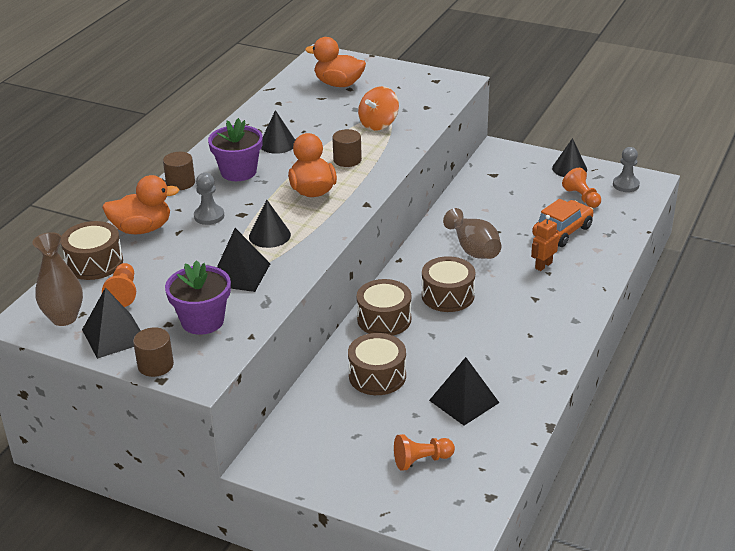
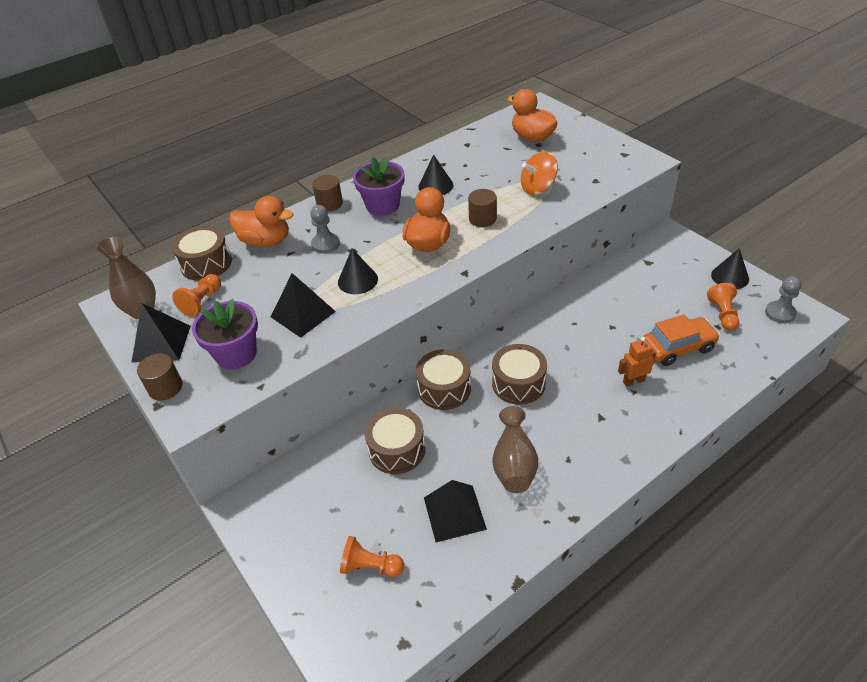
camera: 30 degrees right, 10 degrees up
(473, 249) = (576, 339): brown vase -> brown vase (514, 464)

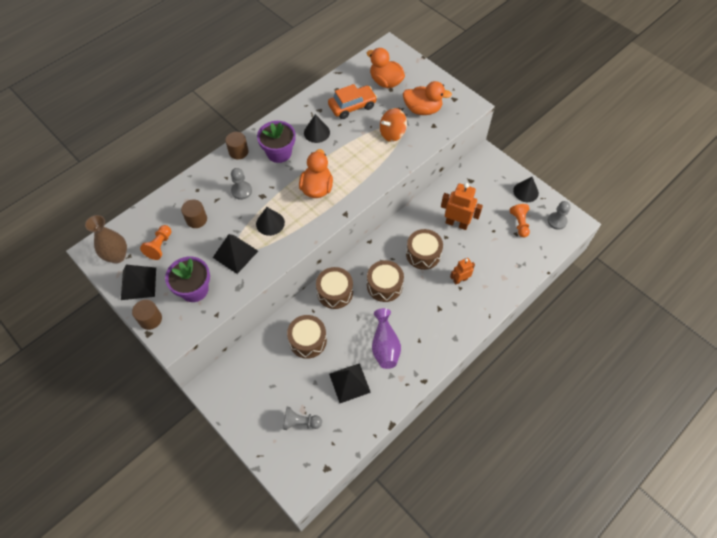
camera: 10 degrees left, 15 degrees up
(206, 263) = (155, 211): brown drum -> brown drum (423, 254)
(266, 241) = (196, 189): orange duck -> orange duck (422, 109)
(370, 566) = (300, 422): orange pawn -> grey pawn
(482, 219) = (354, 164): brown cylinder -> brown cylinder (196, 219)
(514, 464) = (385, 346): brown vase -> purple vase
(628, 311) = (456, 223): none -> orange robot
(677, 347) = (489, 252): orange car -> orange car (352, 106)

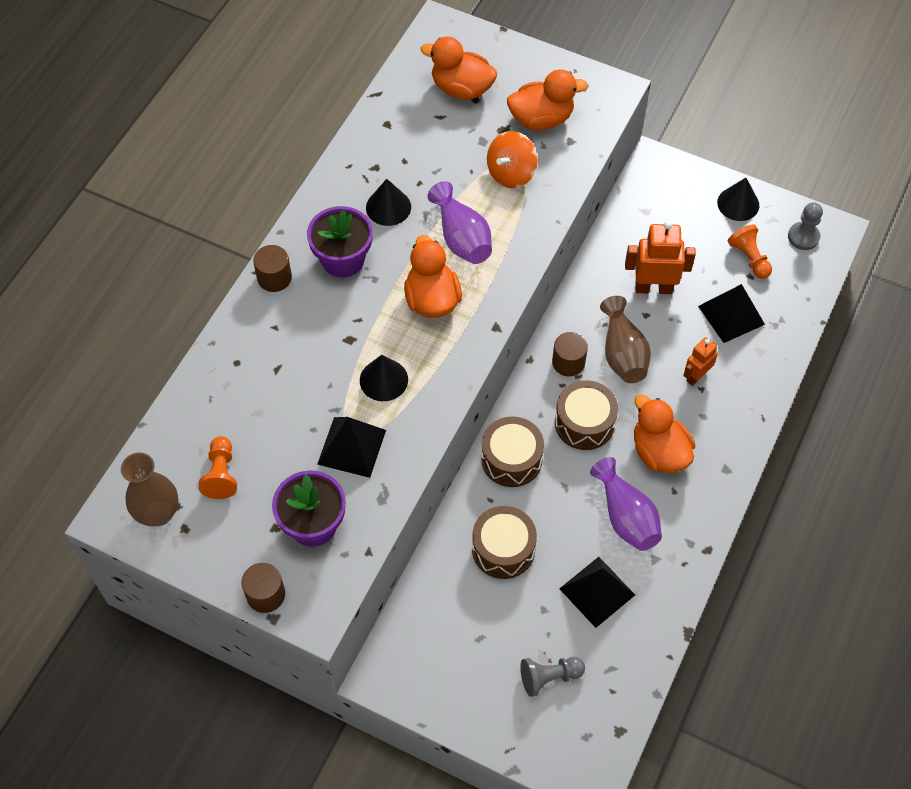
camera: 20 degrees left, 0 degrees up
(138, 283) = (216, 545): black pyramid -> black pyramid (731, 315)
(196, 219) = (260, 411): brown cylinder -> brown cylinder (568, 362)
(241, 191) = (311, 341): grey pawn -> none
(349, 160) = (462, 238): none -> purple vase
(352, 106) = (426, 146): orange car -> none
(420, 315) = (659, 452): none -> orange duck
(423, 254) = (622, 353): brown drum -> brown vase

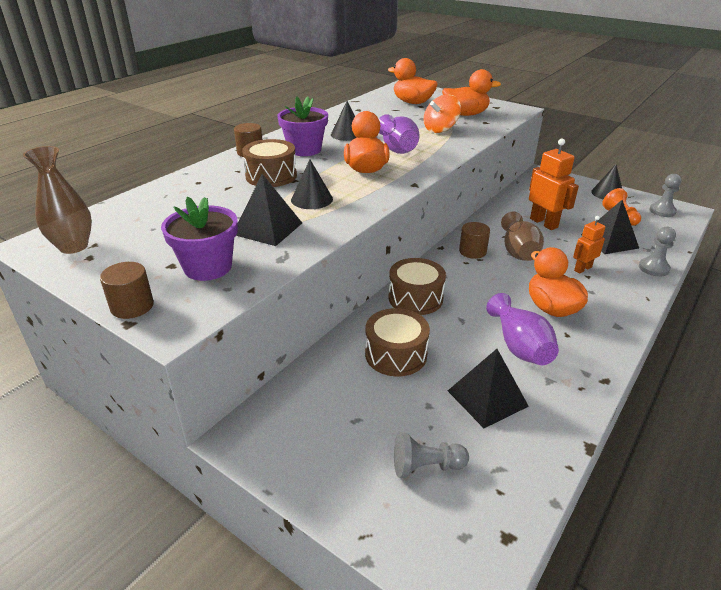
camera: 10 degrees right, 25 degrees down
(221, 474) = (145, 231): orange pawn -> none
(584, 423) = (483, 284): brown drum -> brown drum (271, 176)
(653, 288) = (544, 223): orange robot -> orange robot turned 45 degrees clockwise
(776, 362) = (653, 268): none -> grey pawn

